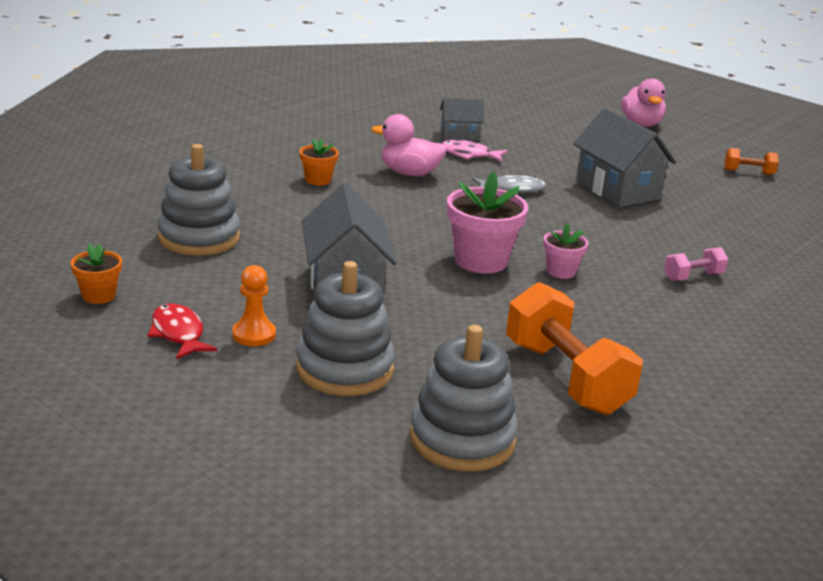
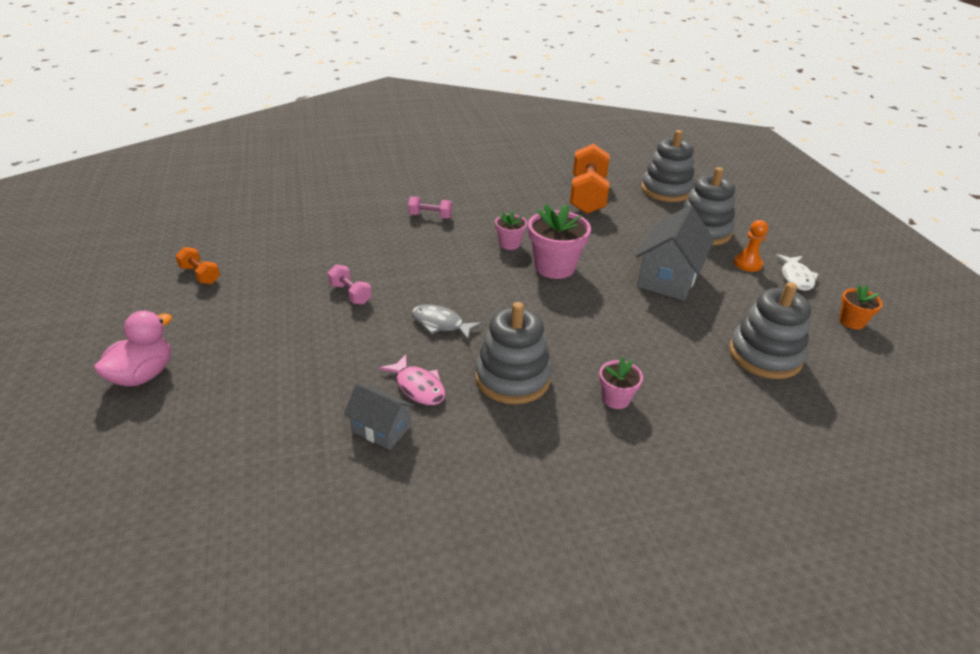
camera: 145 degrees left, 10 degrees up
(178, 334) = (796, 277): red fish -> white fish
(318, 180) = (616, 399): orange flower pot -> pink flower pot
(409, 173) = (512, 378): pink duck -> grey stacking toy
(617, 190) = (350, 294): grey house -> pink dumbbell

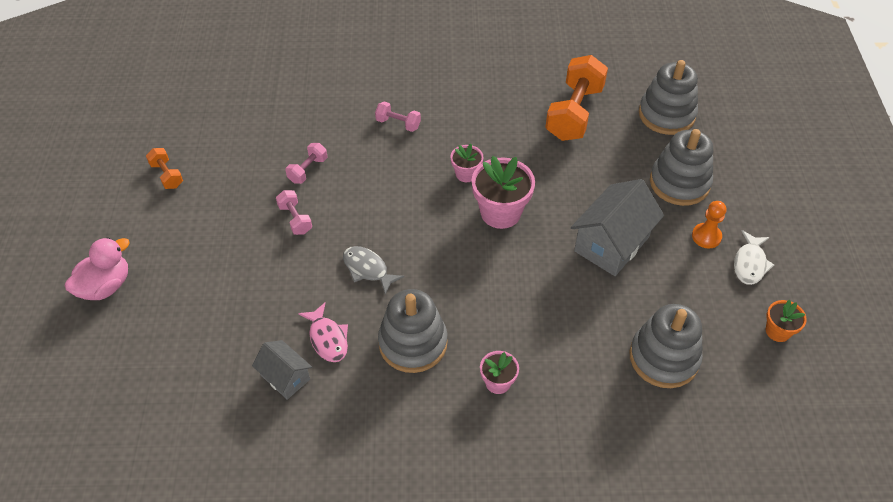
camera: 15 degrees right, 15 degrees up
(352, 256) = (308, 170): none -> pink dumbbell

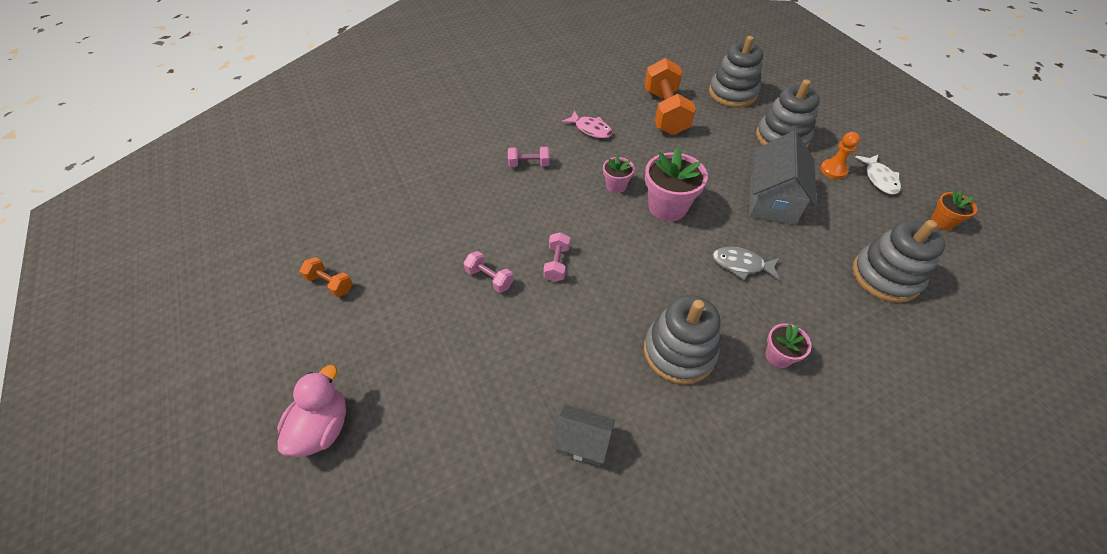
camera: 25 degrees left, 0 degrees up
(308, 170) = (472, 230): pink dumbbell -> pink dumbbell (556, 264)
(327, 338) = (597, 382): pink fish -> pink fish (591, 129)
(368, 269) = (589, 299): grey fish -> grey fish (741, 265)

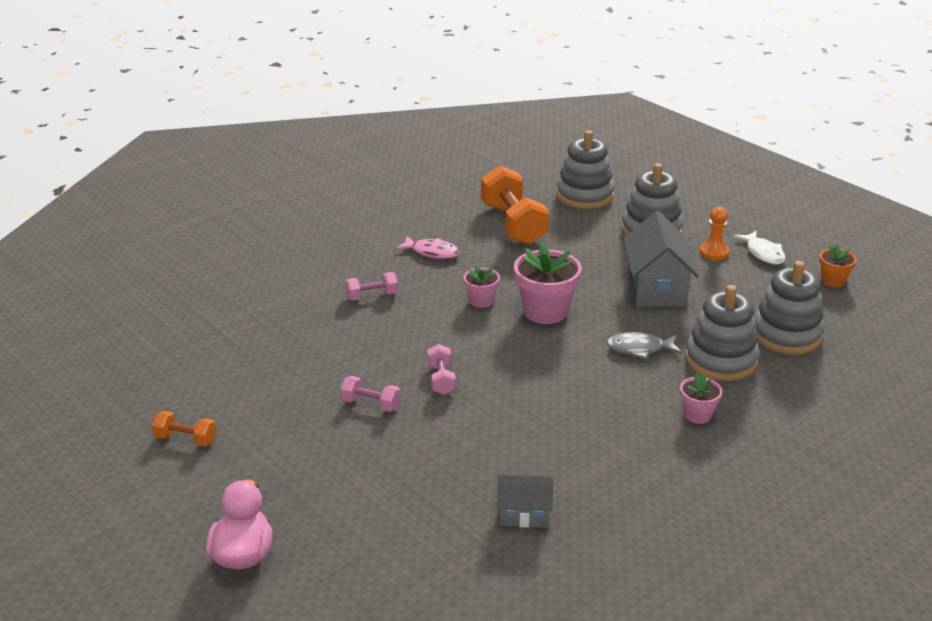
camera: 15 degrees left, 20 degrees down
(679, 351) = (597, 429): grey stacking toy -> grey stacking toy (720, 360)

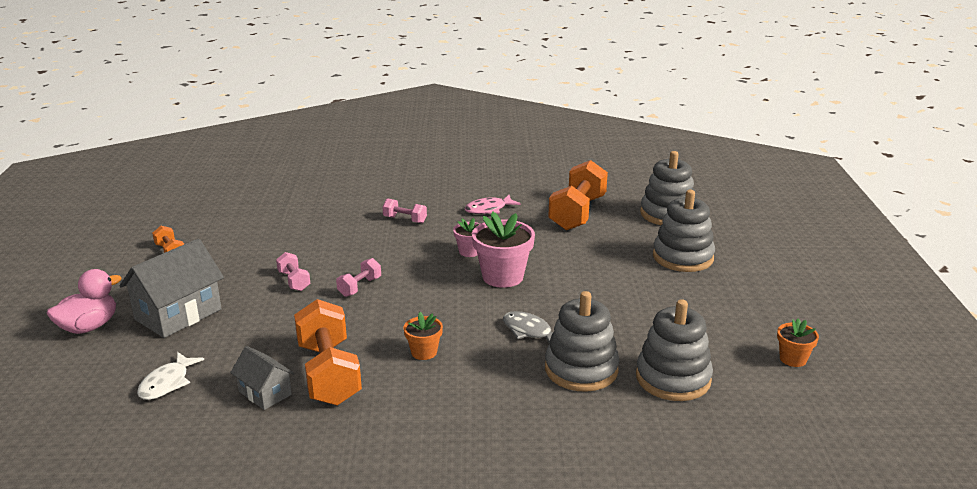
camera: 40 degrees right, 5 degrees down
(432, 252) = (488, 209): pink fish -> pink fish turned 90 degrees clockwise
(547, 468) = (329, 373): none -> orange dumbbell
(590, 408) = (424, 352): none -> orange flower pot
(656, 289) = (615, 298): grey house -> grey house (178, 314)
(697, 415) = (494, 397): pink flower pot -> none
(714, 252) = (712, 293): orange pawn -> none
(763, 253) = (758, 311): white fish -> white fish (167, 383)

